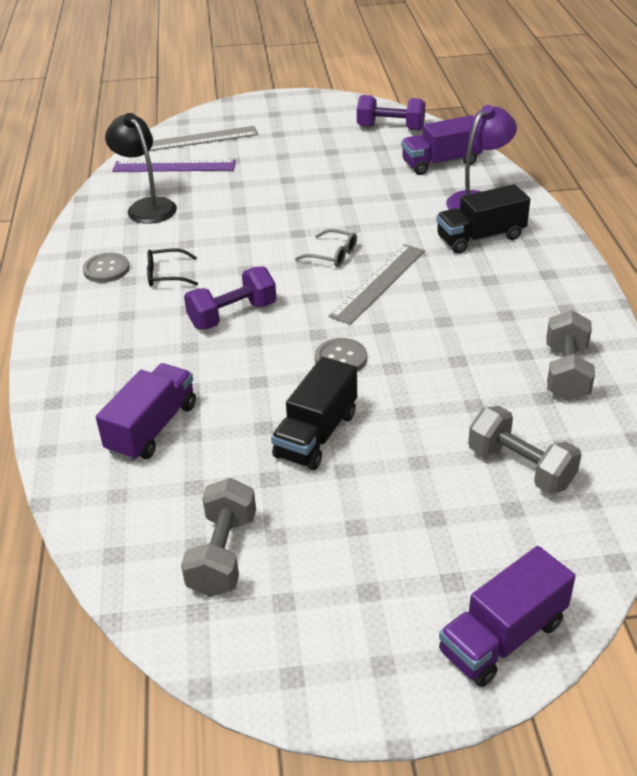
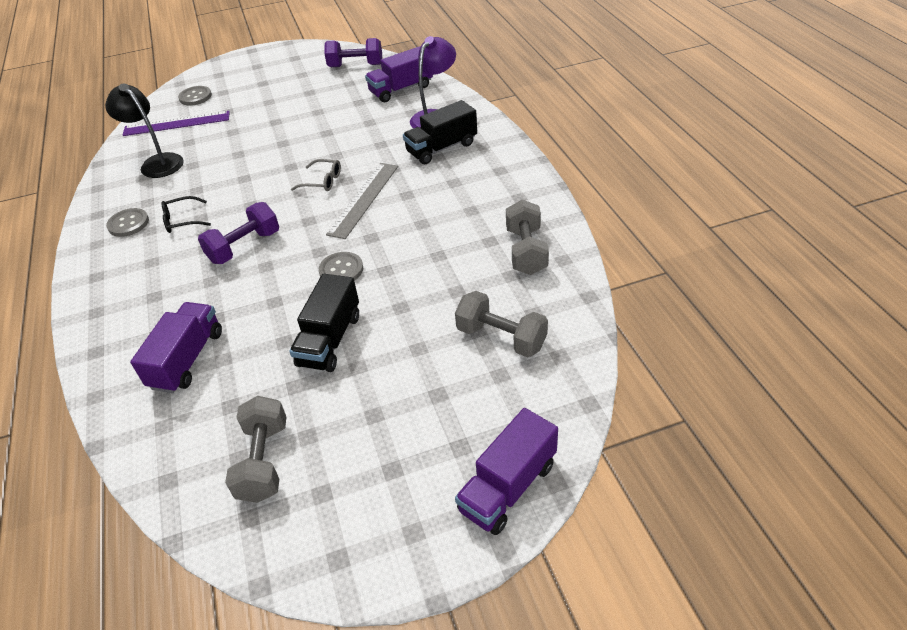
camera: 10 degrees left, 5 degrees up
(199, 139) = (195, 97): grey ruler -> grey button

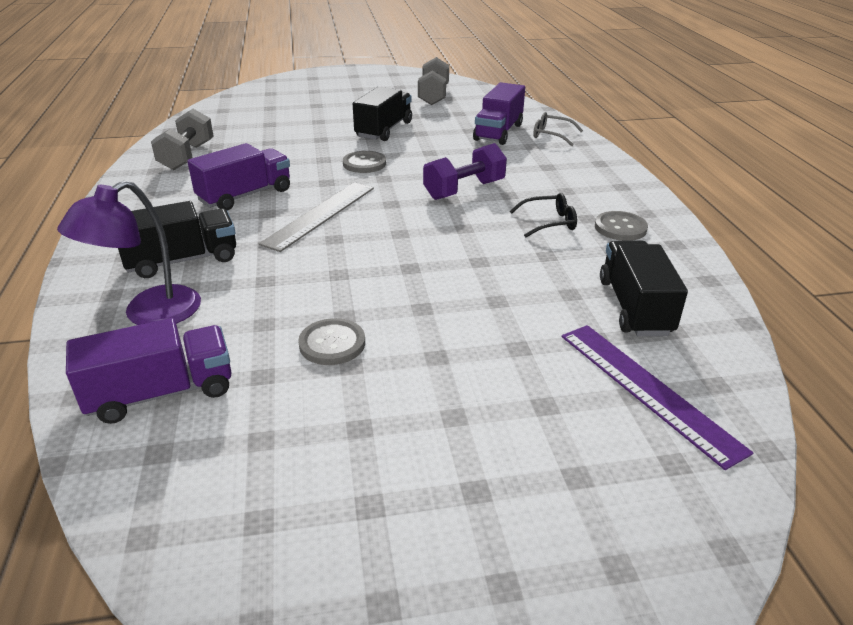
camera: 175 degrees left, 10 degrees down
(157, 162) = (634, 307): black lamp -> black truck
(177, 123) = (647, 389): purple ruler -> purple ruler turned 60 degrees clockwise
(195, 97) = (645, 472): grey button -> grey button (332, 344)
(322, 181) = (367, 241): grey glasses -> grey glasses (552, 135)
(355, 65) = (217, 509): purple dumbbell -> none
(501, 338) = (255, 119): grey dumbbell -> none
(508, 487) = (297, 80): purple truck -> purple truck (245, 195)

